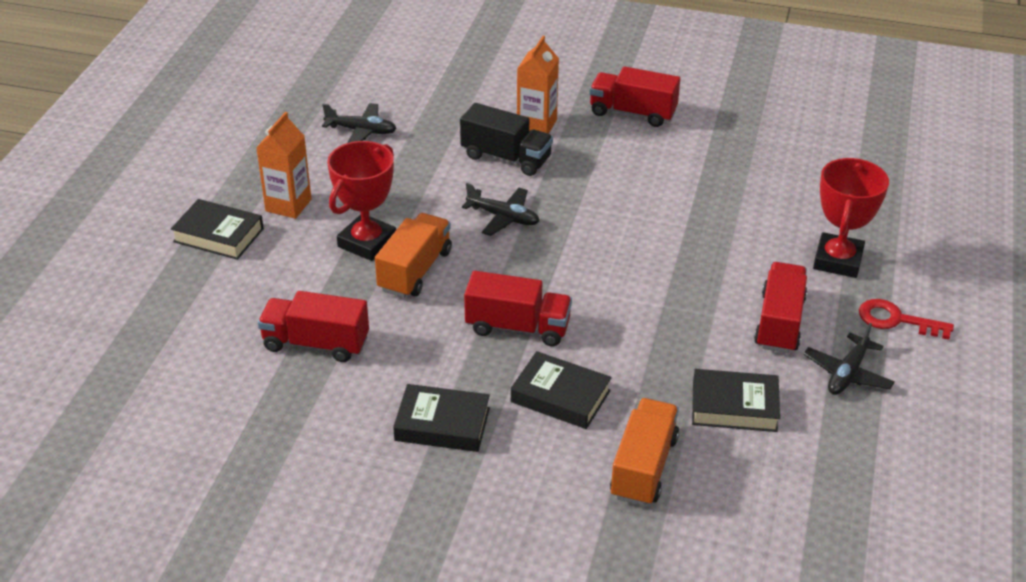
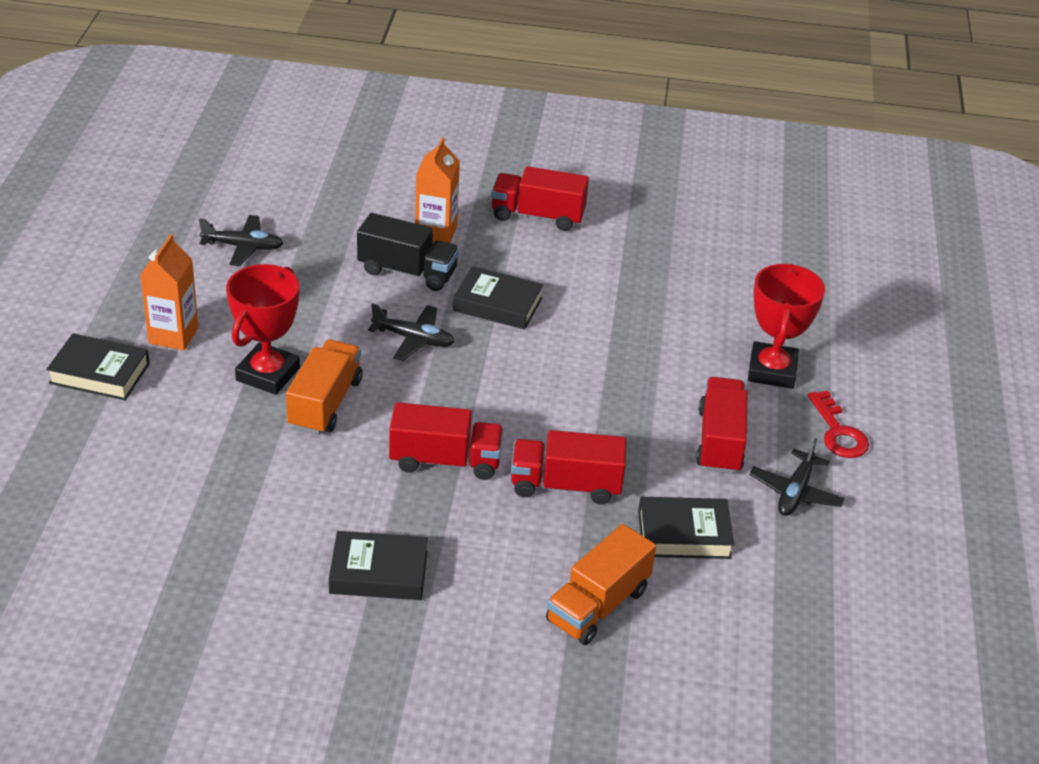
camera: 10 degrees left, 0 degrees up
(316, 343) = (227, 491): red truck -> red truck (565, 485)
(560, 396) = (501, 534): black book -> black book (497, 304)
(643, 467) = (598, 605): orange truck -> orange truck turned 150 degrees counterclockwise
(896, 320) = (838, 432): red key -> red key turned 120 degrees counterclockwise

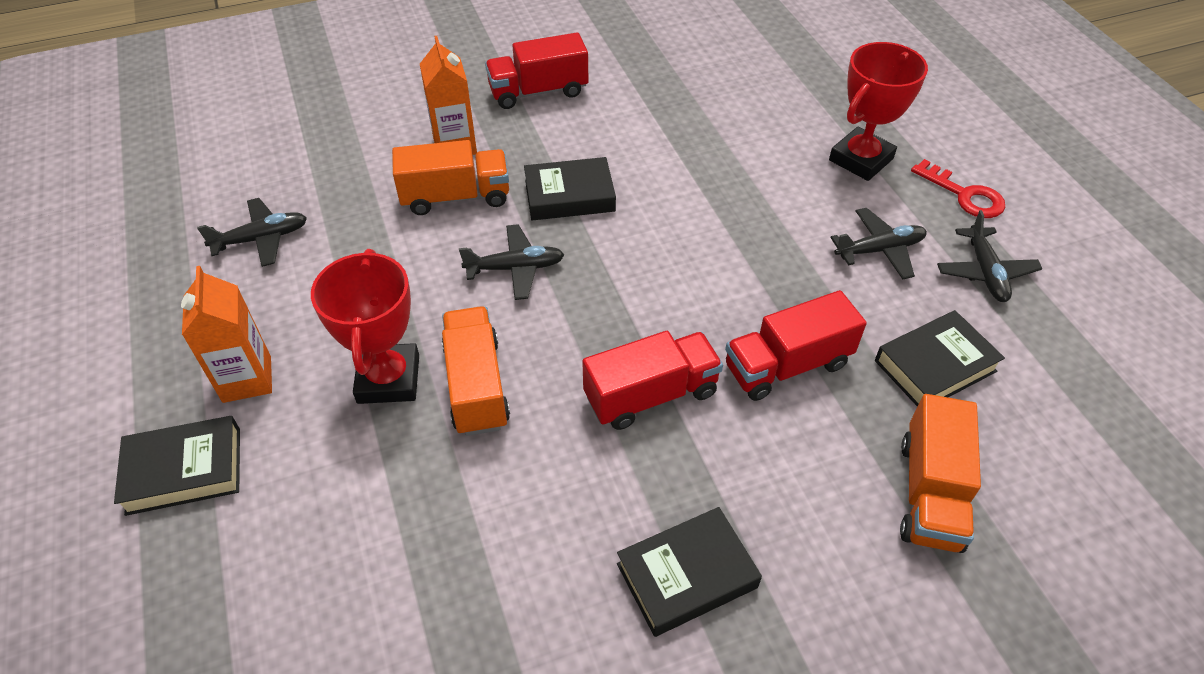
camera: 25 degrees left, 10 degrees up
(407, 271) = (456, 197): black truck -> orange truck
(719, 441) = (879, 250): red truck -> black plane
(772, 370) = (860, 159): red trophy -> red trophy turned 60 degrees clockwise

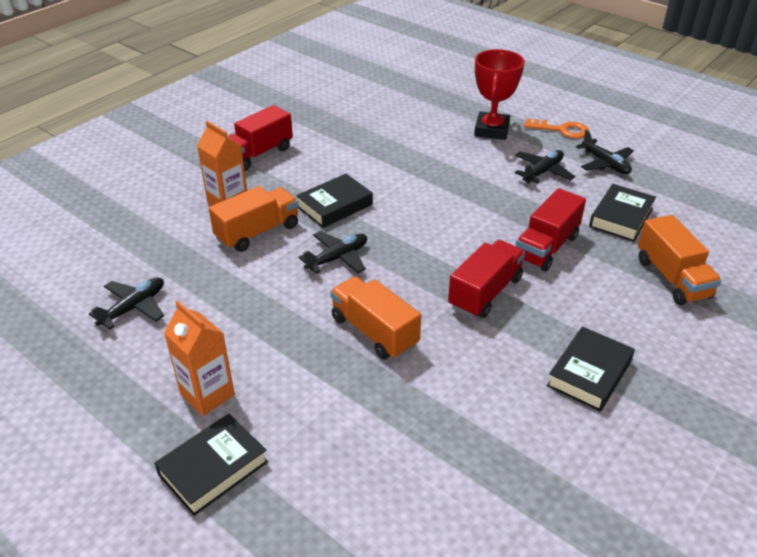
camera: 30 degrees left, 10 degrees down
(388, 379) = (311, 352): red trophy -> none
(964, 195) = (562, 130): red key -> orange key

